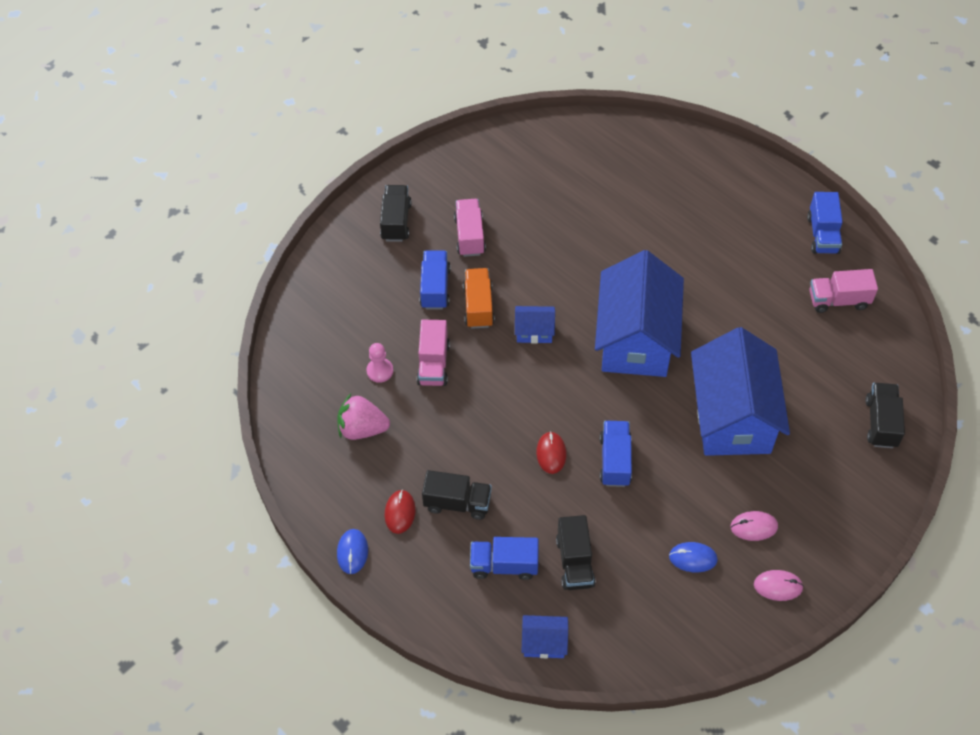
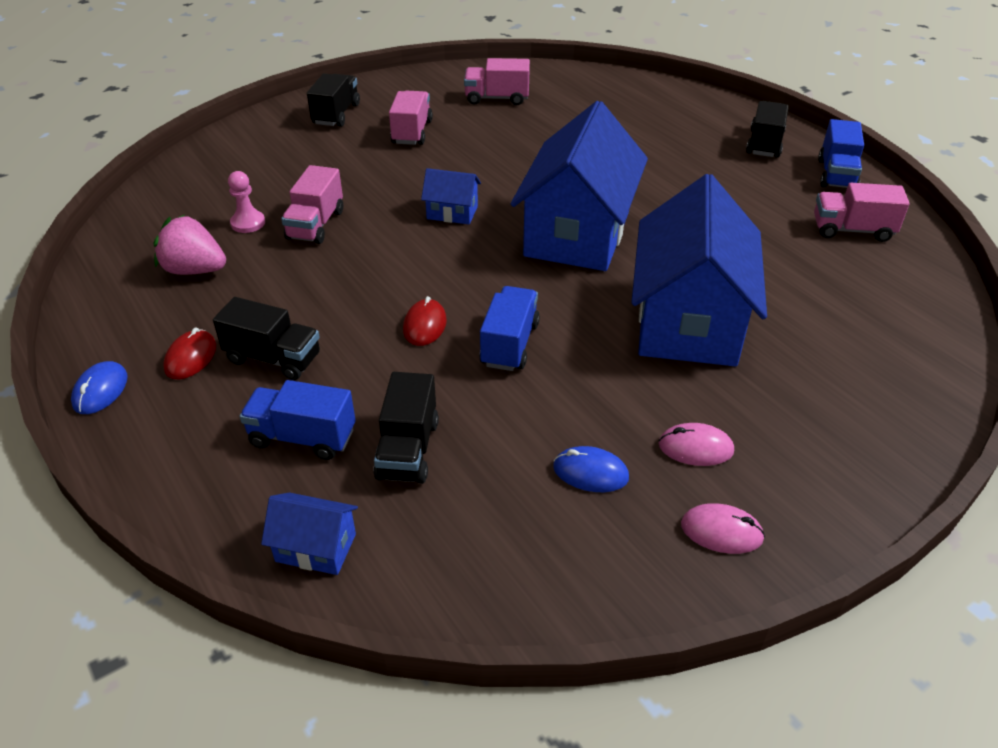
camera: 10 degrees right, 15 degrees down
(435, 288) = (352, 165): blue truck -> none
(478, 306) = (395, 185): orange truck -> none
(528, 176) = (497, 98): none -> pink truck
(881, 423) = (907, 355): black truck -> black truck (764, 144)

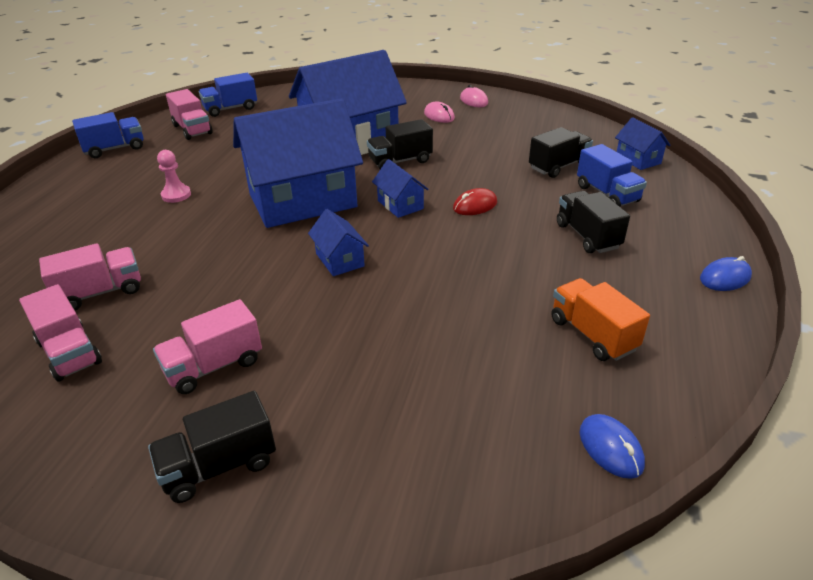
camera: 130 degrees left, 5 degrees down
(191, 357) = (644, 265): red mouse -> none
(194, 270) = (592, 334): pink strawberry -> orange truck
(248, 223) = (502, 356): pink pawn -> pink pawn (176, 195)
(316, 225) = (448, 315): pink truck -> pink truck (100, 292)
(492, 282) = (400, 205): none -> blue house
(509, 344) = (446, 175): blue truck -> blue truck (230, 109)
(590, 472) = (491, 128): blue mouse -> blue mouse (610, 448)
(764, 144) = (80, 182): black truck -> black truck (400, 161)

